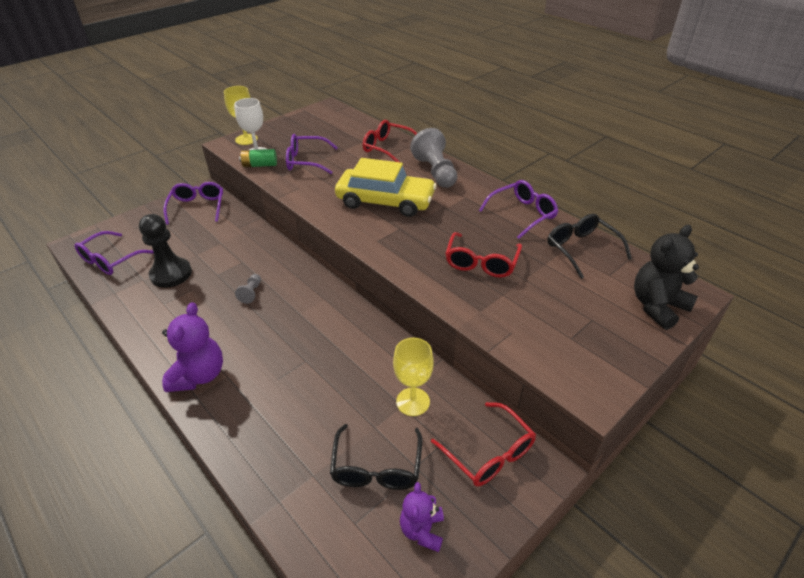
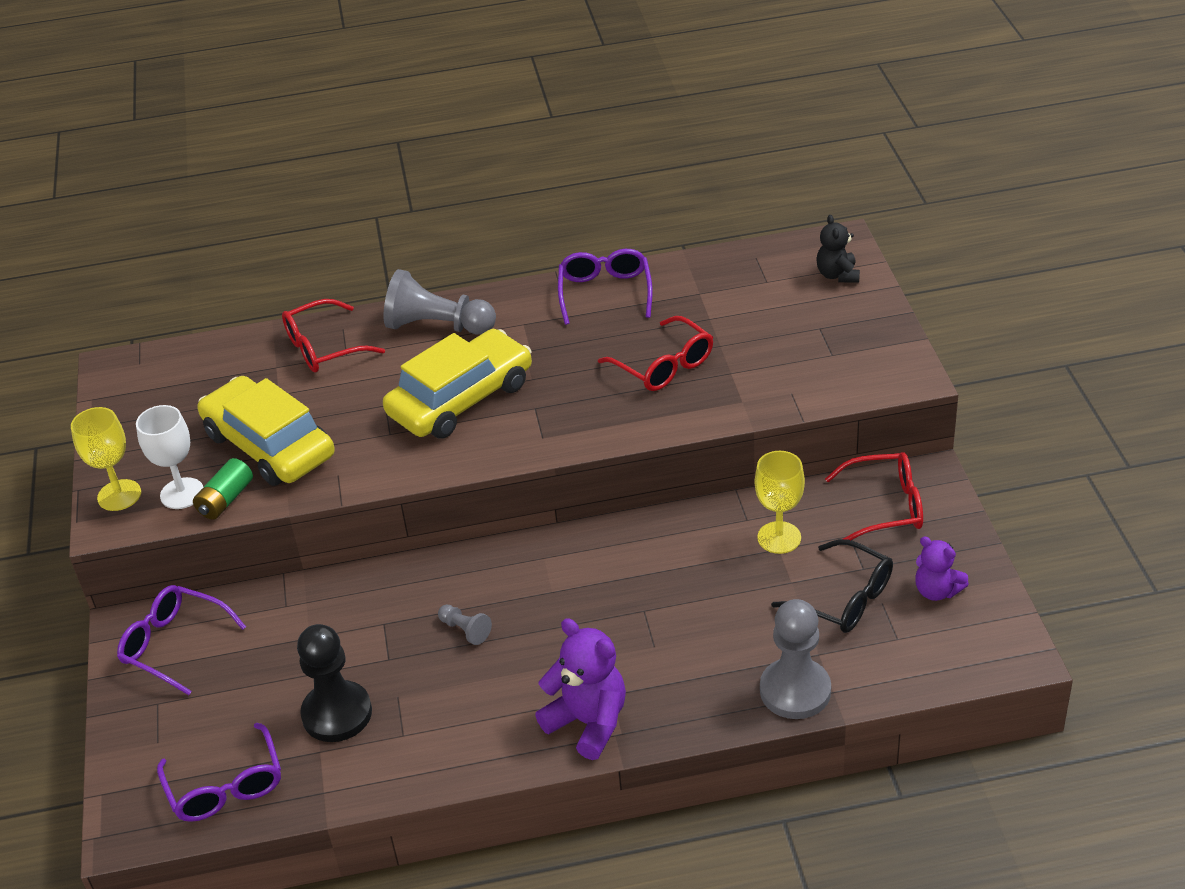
camera: 55 degrees left, 0 degrees up
(270, 476) = (795, 691): none -> grey pawn
(306, 161) = (269, 445): purple glasses -> yellow car
(581, 249) = (709, 279): black glasses -> none
(657, 306) = (837, 275): black teddy bear -> black teddy bear, size x0.62

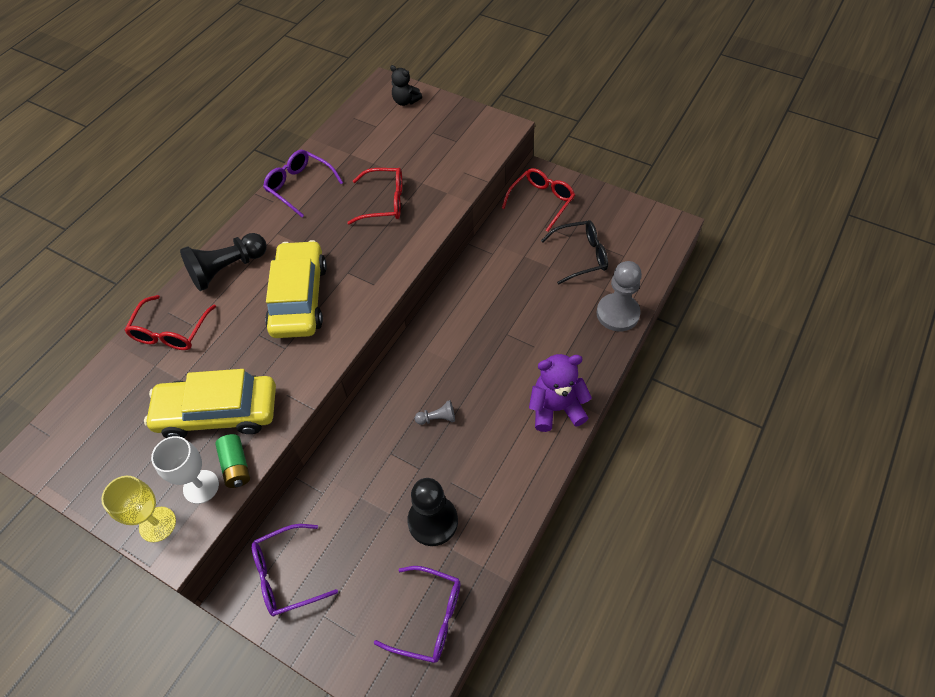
camera: 50 degrees left, 15 degrees up
(437, 326) = (227, 269): grey pawn -> black pawn
(779, 537) = (517, 250): yellow goblet -> none
(936, 591) = (610, 222): purple teddy bear -> none

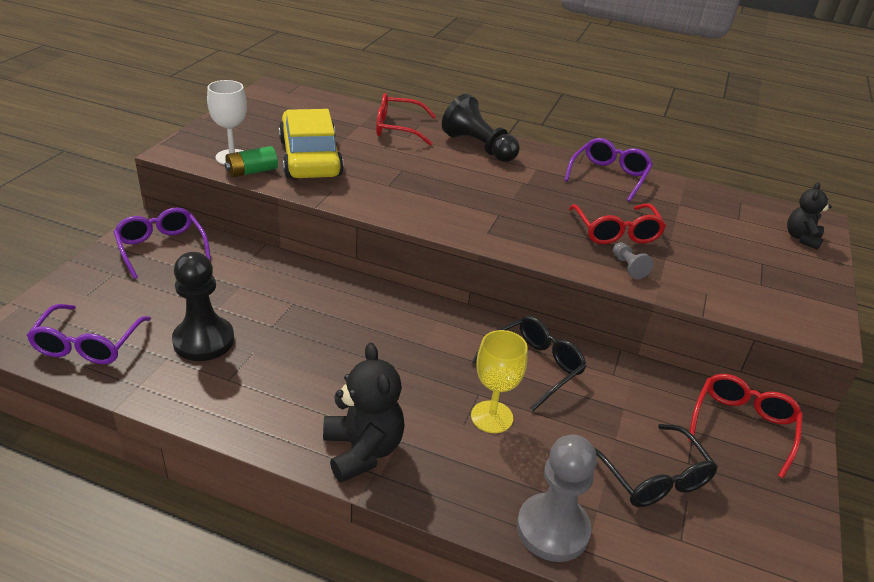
camera: 75 degrees right, 20 degrees down
(157, 524) = (198, 142): yellow goblet -> yellow goblet (492, 417)
(299, 298) = (454, 188): yellow car -> none
(437, 418) = (340, 336): grey pawn -> grey pawn (628, 267)
(482, 296) = (534, 366): none -> black glasses
(541, 201) = (742, 426): red glasses -> red glasses turned 90 degrees counterclockwise
(556, 408) = (362, 450): purple teddy bear -> black teddy bear

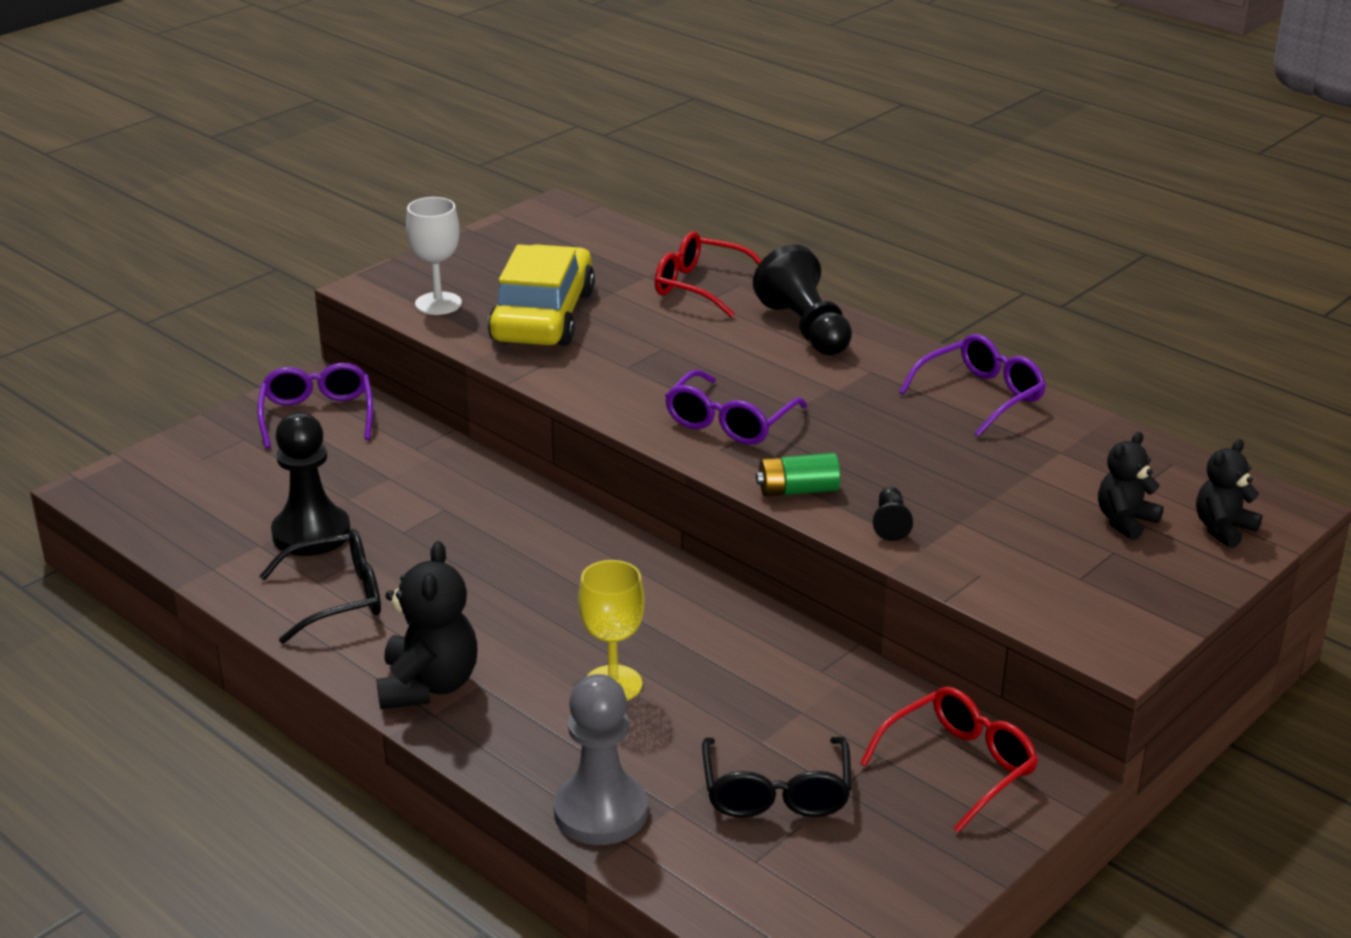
camera: 25 degrees right, 5 degrees down
(88, 345) = (179, 515): purple glasses -> purple glasses (729, 422)
(252, 172) = (452, 326): green battery -> green battery (797, 490)
(534, 366) = (715, 640): black glasses -> black glasses (338, 598)
(616, 232) = (915, 476): red glasses -> none
(628, 267) = (890, 523): grey pawn -> black pawn
(750, 242) = (1125, 521): none -> black teddy bear

